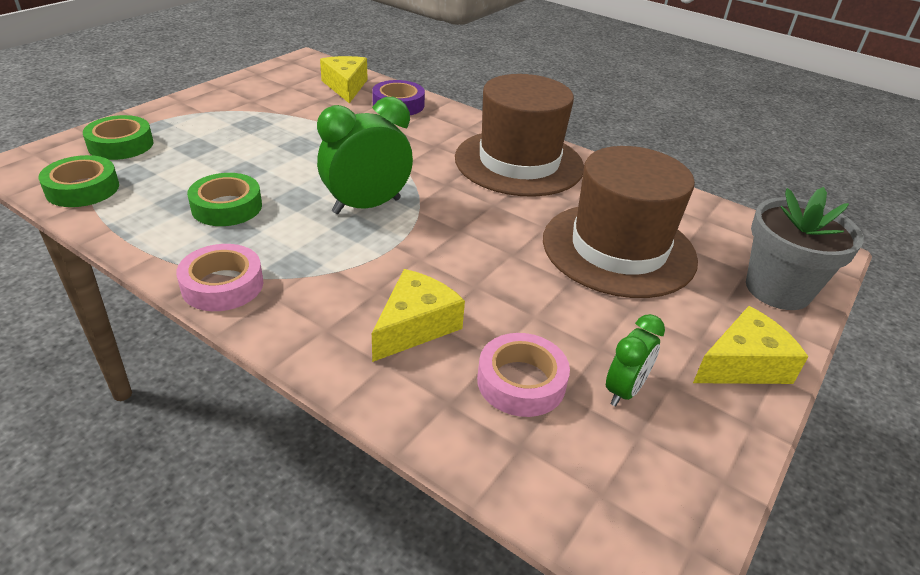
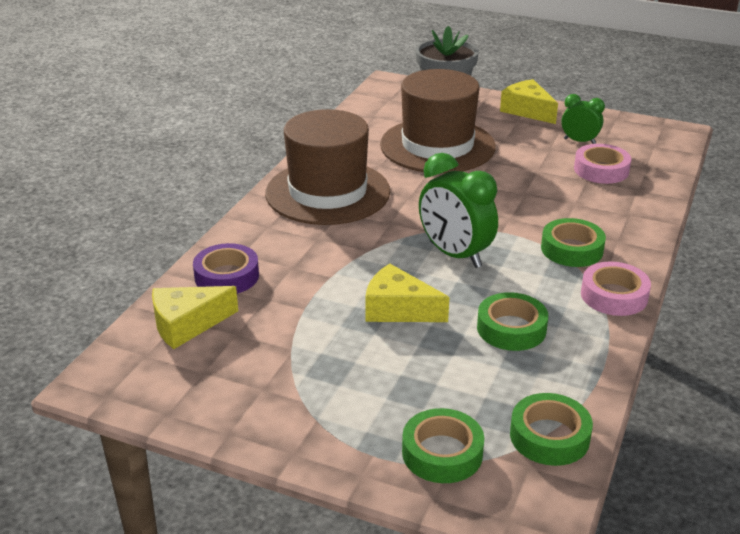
camera: 100 degrees left, 5 degrees down
(330, 284) = (572, 249): none -> green tape
(415, 326) = (585, 209): yellow cheese -> yellow cheese (398, 309)

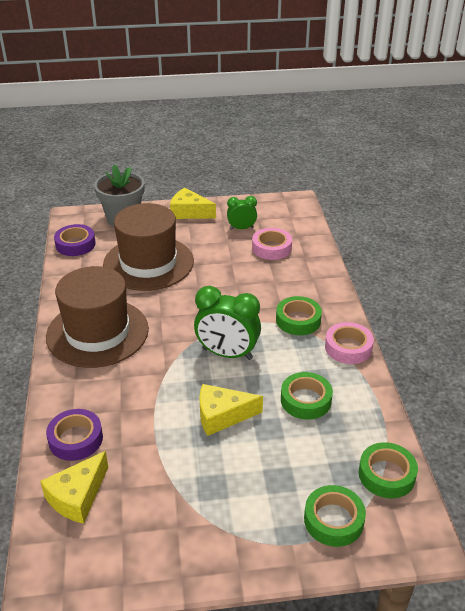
camera: 30 degrees left, 5 degrees up
(372, 108) = (75, 244): none -> purple tape

